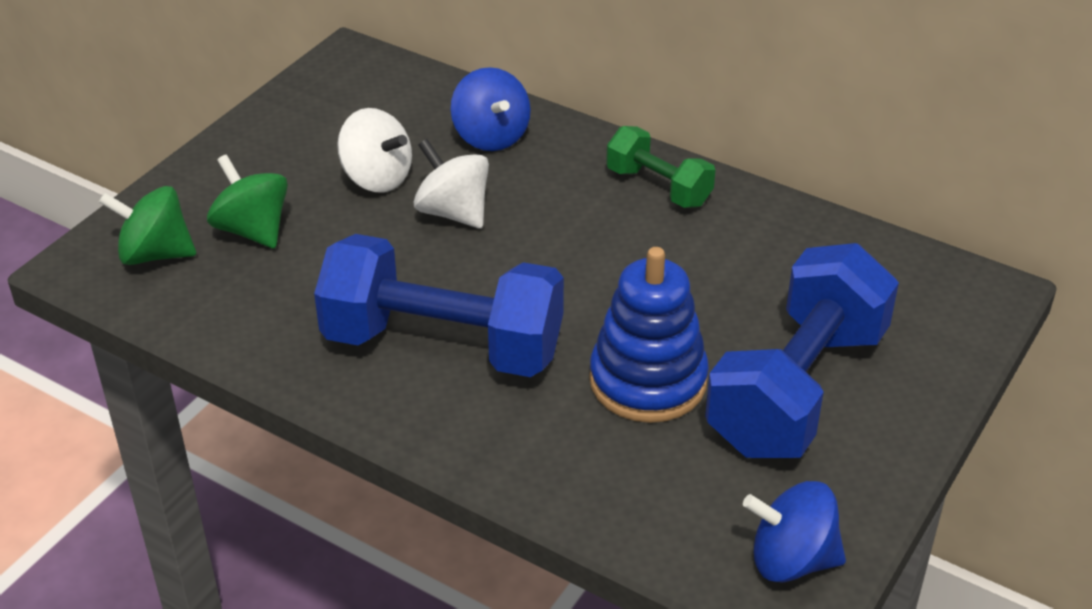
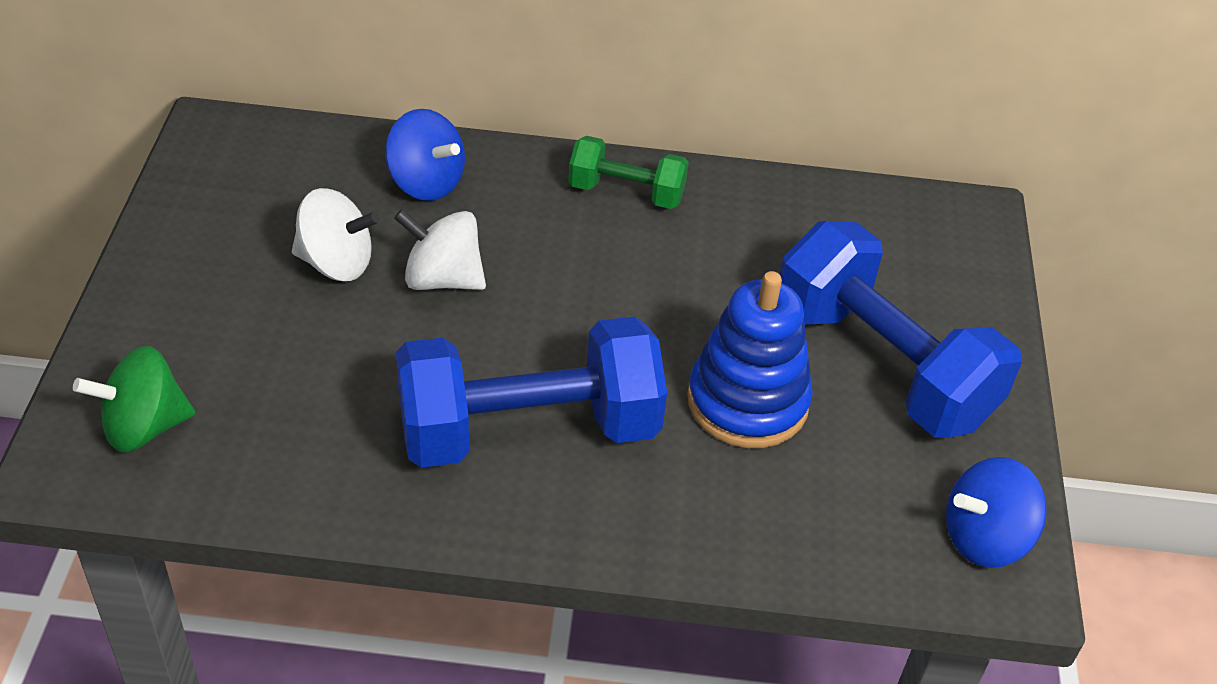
camera: 30 degrees left, 5 degrees up
(252, 230) = (239, 364): green spinning top -> none
(797, 390) = (882, 365): blue dumbbell -> blue dumbbell turned 45 degrees counterclockwise

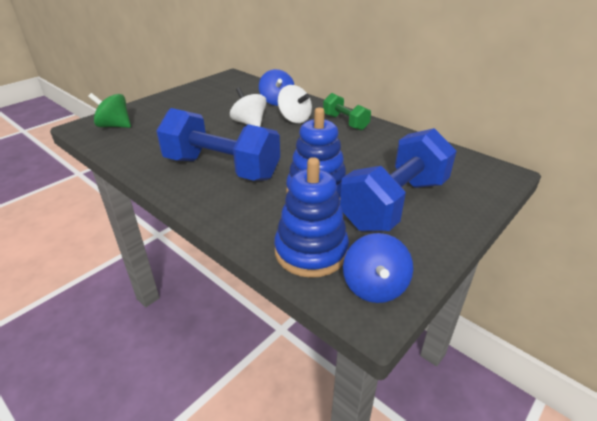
camera: 40 degrees right, 10 degrees down
(336, 263) = (222, 110): white spinning top -> white spinning top (294, 119)
(853, 527) = (311, 251): none -> blue stacking toy
(882, 365) = (395, 204): blue dumbbell -> blue dumbbell turned 45 degrees clockwise
(984, 538) = (374, 287): blue spinning top -> blue spinning top turned 105 degrees counterclockwise

